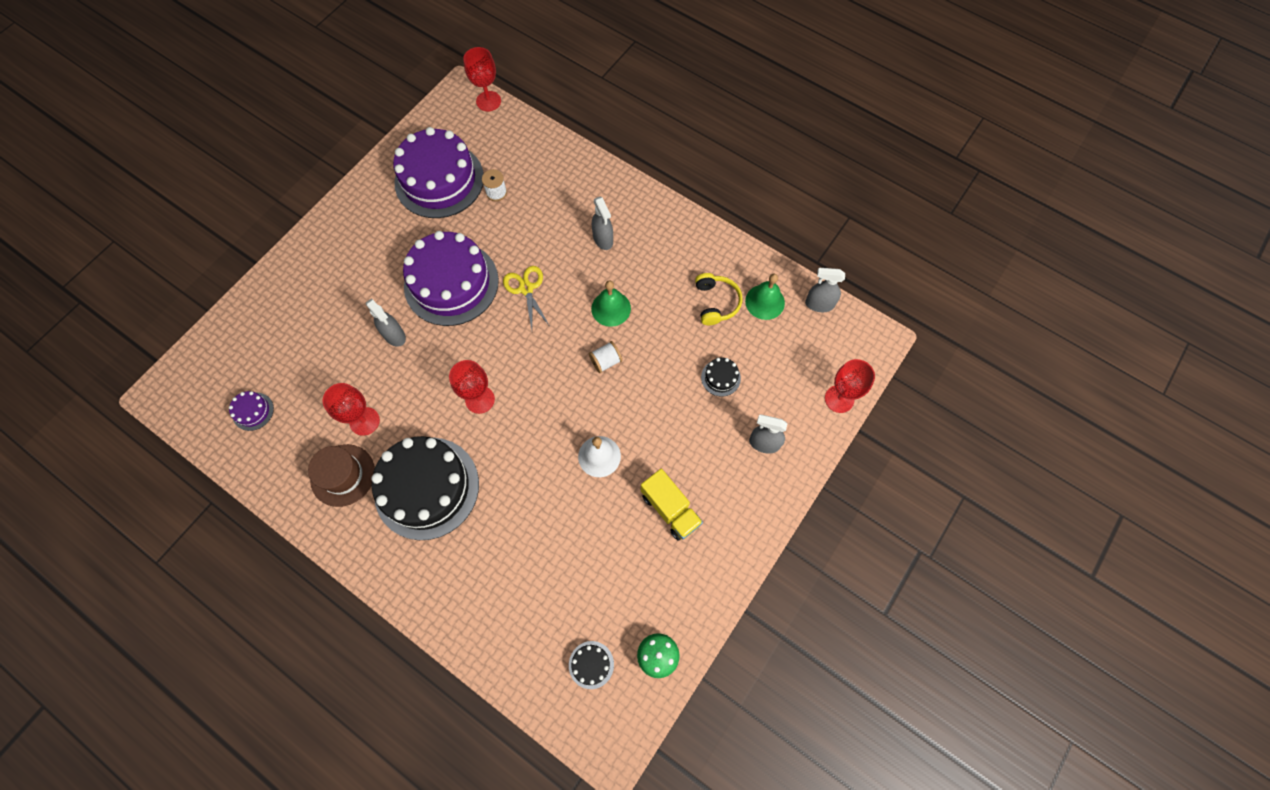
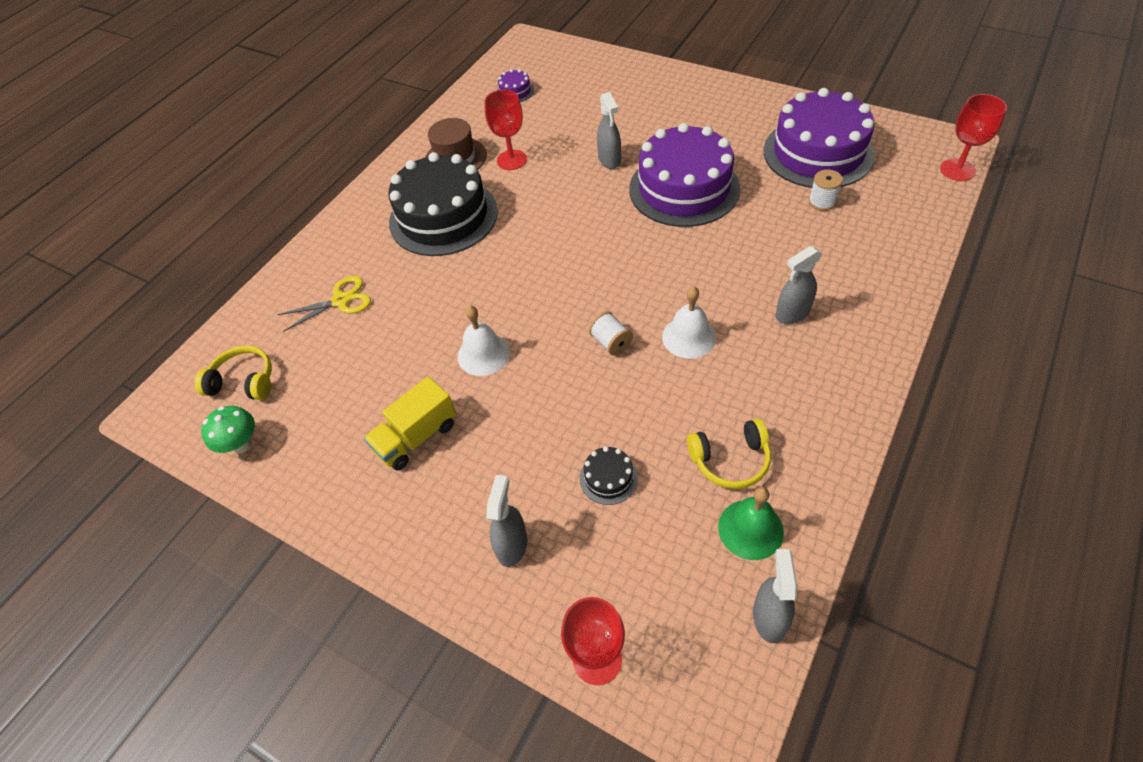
camera: 90 degrees right, 15 degrees down
(394, 335) = (609, 160): grey spray bottle -> grey spray bottle turned 60 degrees counterclockwise
(480, 399) = (544, 237): red goblet -> none
(526, 289) = (694, 251): yellow scissors -> yellow scissors (340, 300)
(591, 664) = (244, 381): black cake -> yellow headphones
(611, 308) = (689, 337): green bell -> white bell

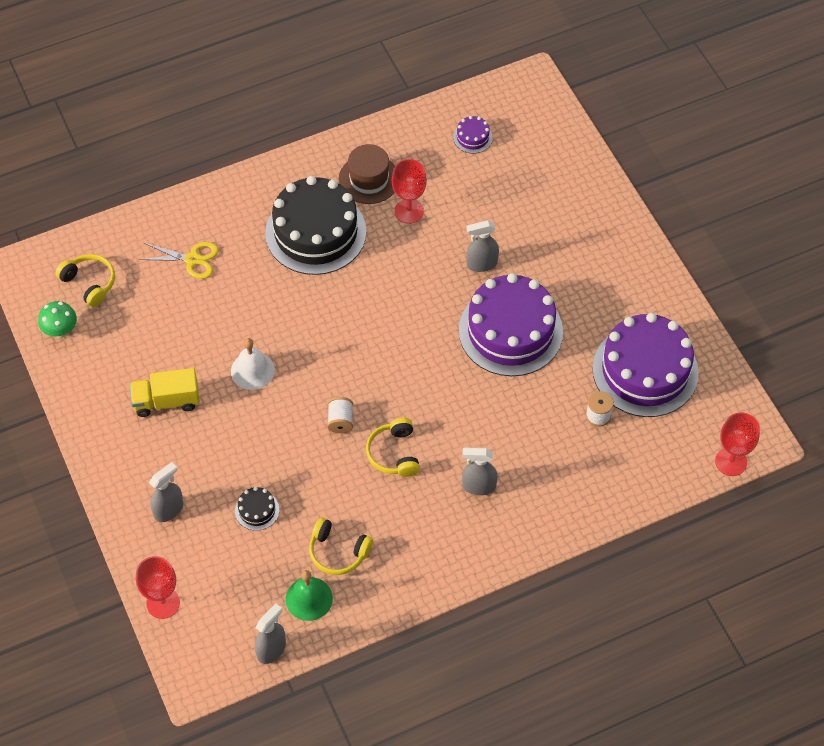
camera: 30 degrees right, 5 degrees up
(609, 160) = (481, 264): grey spray bottle -> grey spray bottle turned 60 degrees clockwise
(689, 337) = (394, 453): white bell -> yellow headphones

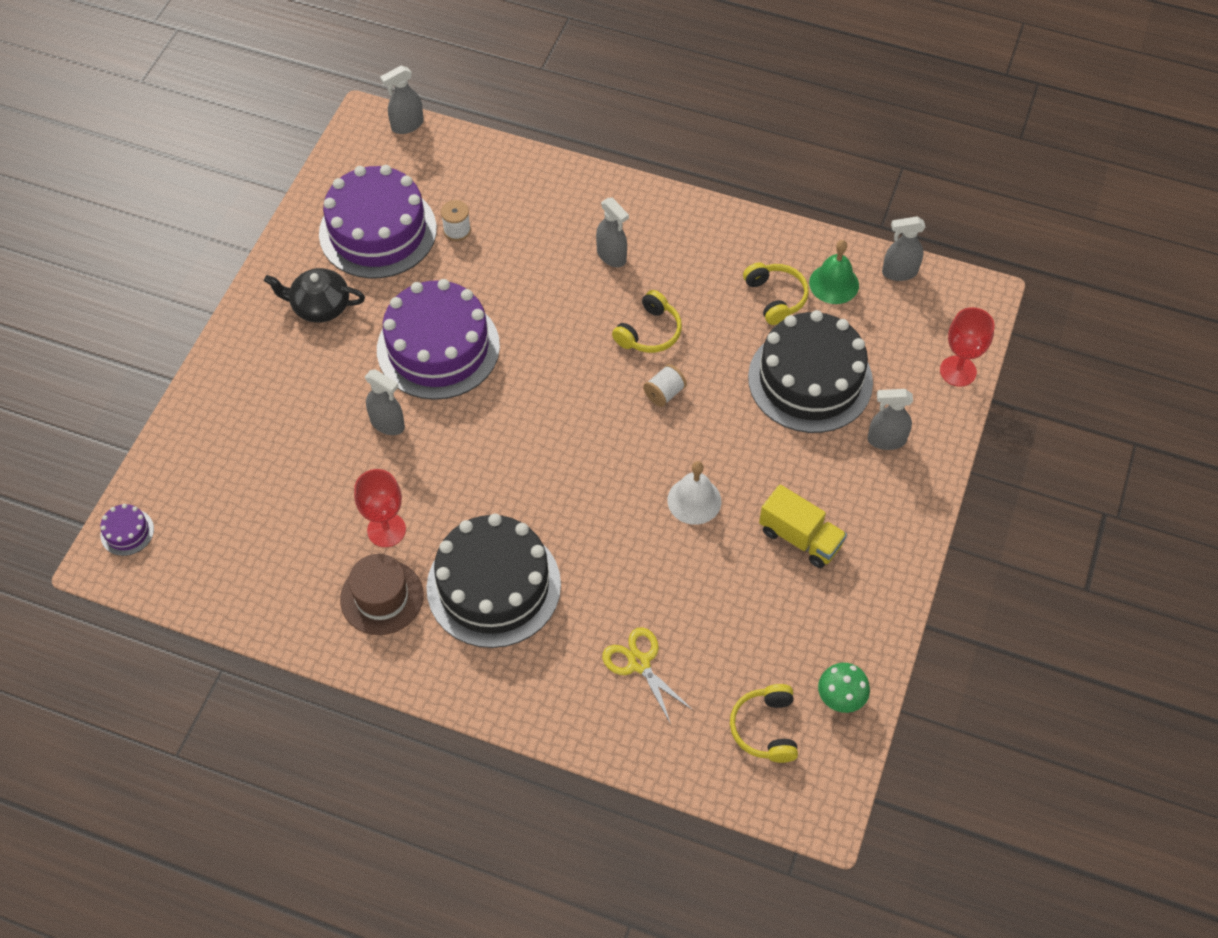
camera: 135 degrees left, 0 degrees up
(257, 510) = (810, 380): black cake -> black cake, size x2.49
(472, 137) = (237, 552): purple cake -> purple cake (127, 532)
(613, 295) = (320, 306): none -> black teapot
(731, 461) = (407, 125): red goblet -> grey spray bottle

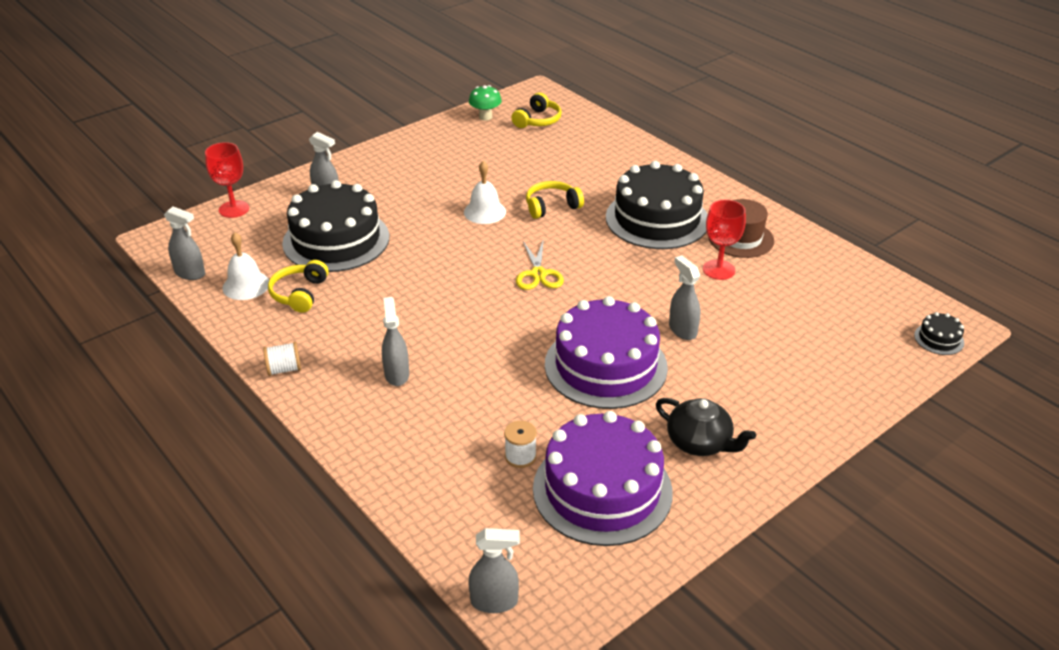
camera: 150 degrees left, 20 degrees down
(127, 532) = (939, 339): purple cake -> black cake
(639, 663) = (588, 161): yellow scissors -> yellow scissors (538, 274)
(649, 332) = (420, 309): yellow headphones -> yellow headphones (551, 206)
(664, 393) = (447, 270): white spool -> white spool (284, 369)
(800, 538) = (436, 175): yellow truck -> none
(834, 284) = (246, 285): green bell -> white bell

